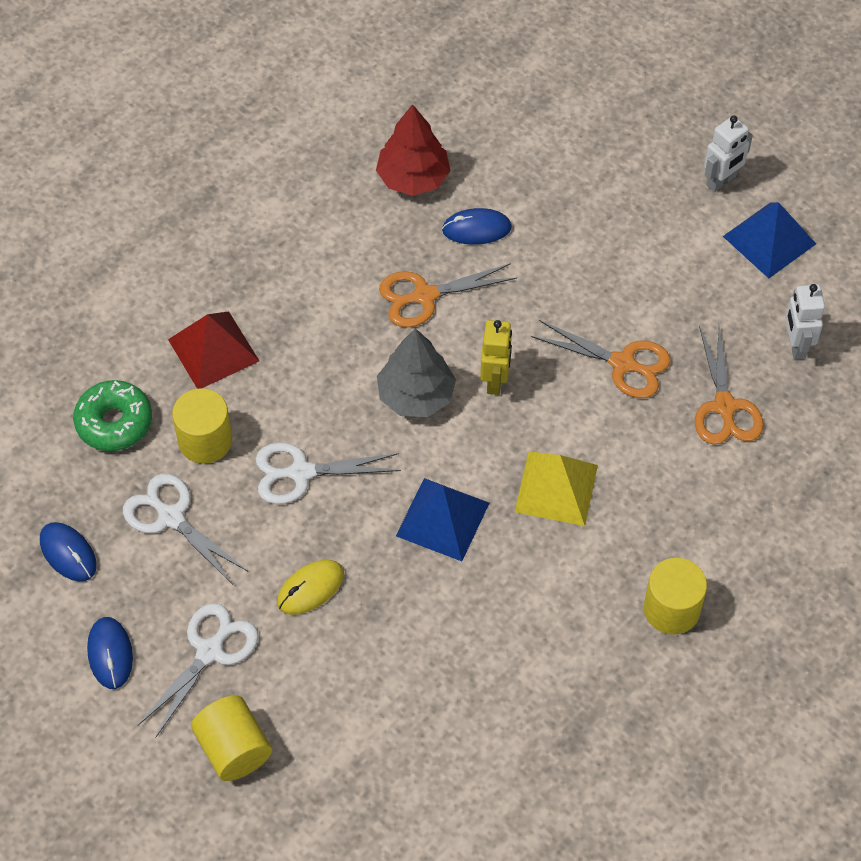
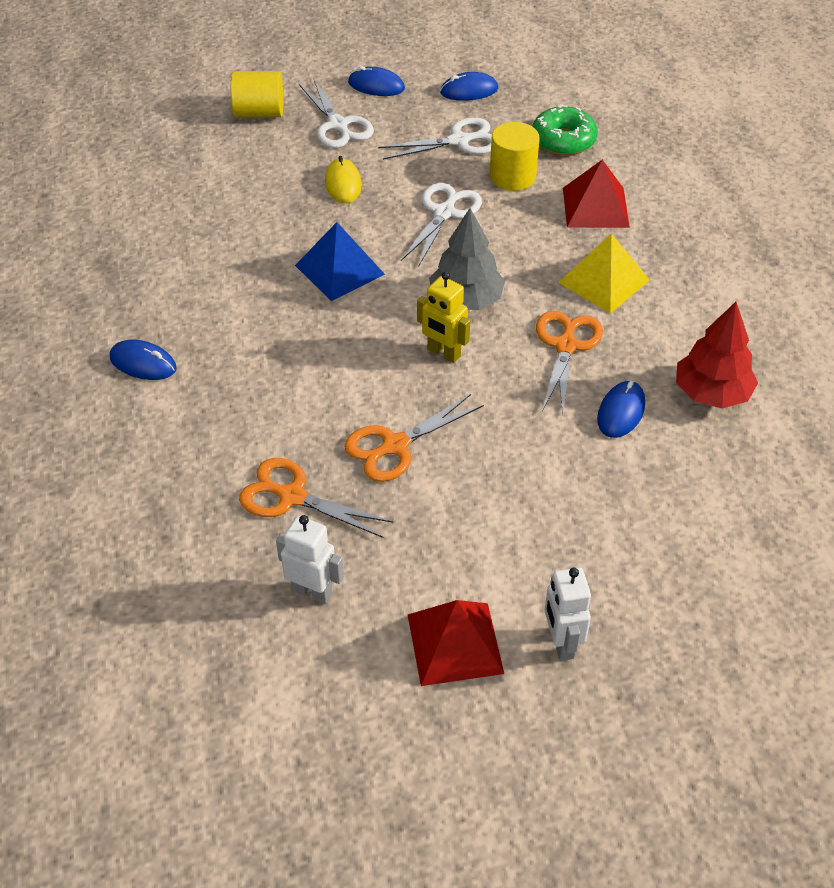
camera: 120 degrees right, 10 degrees down
(556, 488) = (309, 345): yellow pyramid -> yellow pyramid (604, 281)
(671, 609) = (143, 363): yellow cylinder -> blue mouse
(769, 240) = (454, 643): blue pyramid -> red pyramid

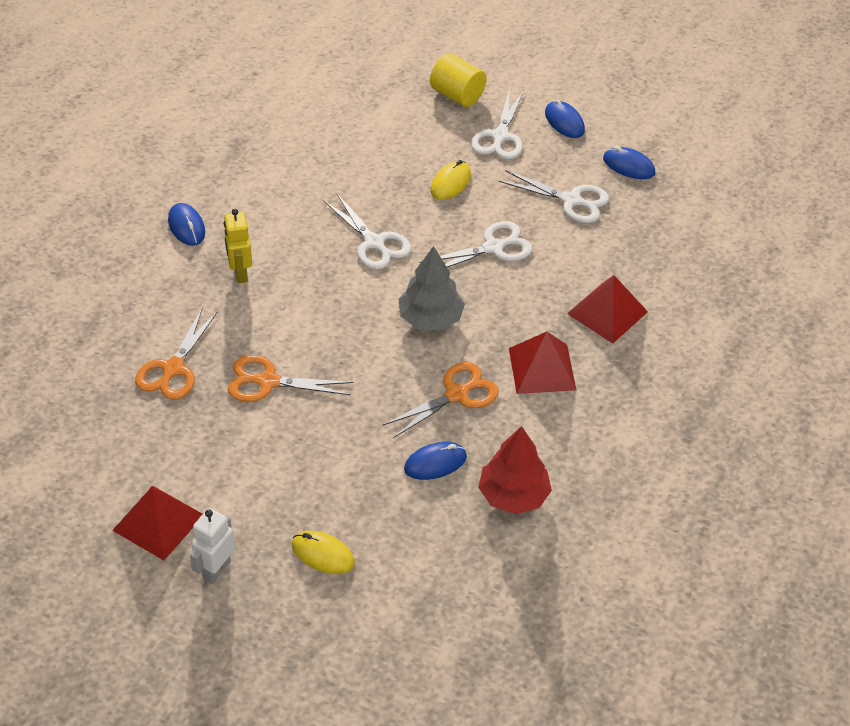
camera: 40 degrees right, 0 degrees up
(292, 496) = (173, 369): orange scissors -> orange scissors turned 135 degrees counterclockwise
(312, 591) = (119, 433): white robot -> none
(339, 270) = (374, 243): blue pyramid -> white scissors
(443, 353) = (371, 344): yellow robot -> yellow robot (240, 273)
(512, 176) = (576, 251): yellow cylinder -> none
(563, 140) = (650, 247): green donut -> none
(604, 281) = (542, 368): yellow pyramid -> red pyramid
(631, 556) = (323, 554): none -> yellow mouse

